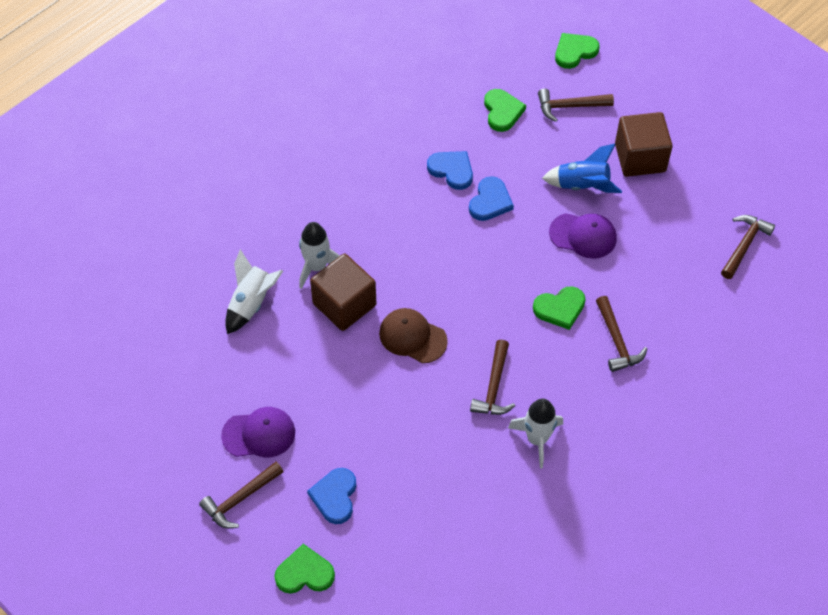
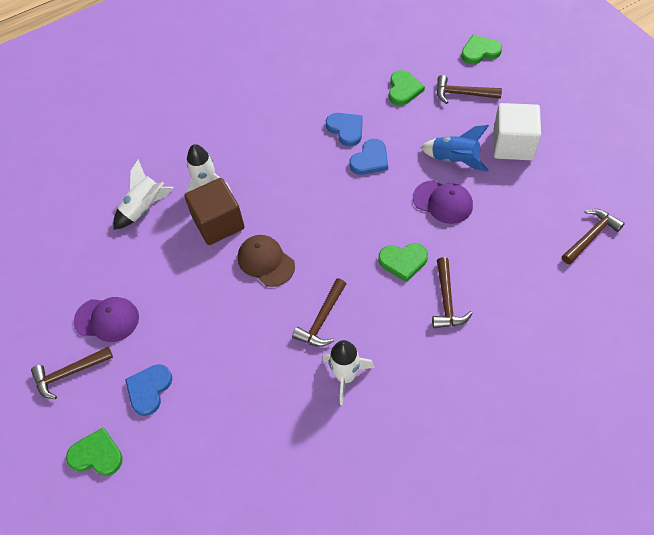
camera: 20 degrees right, 0 degrees up
(640, 158) = (513, 145): brown cube -> white cube

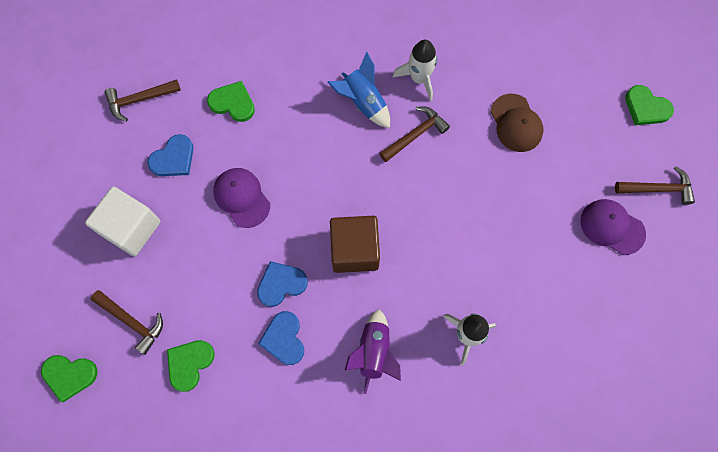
camera: 160 degrees left, 15 degrees up
(144, 208) = (543, 343): white rocket -> none
(149, 389) = (589, 142): blue heart -> blue heart (173, 158)
(218, 223) = (470, 283): brown cube -> brown cube (354, 250)
(266, 261) = (441, 216): brown cap -> brown cap (516, 123)
(274, 149) = (374, 352): none -> purple rocket
(403, 261) = (315, 155): green heart -> green heart (233, 103)
(447, 301) = (300, 101): brown hammer -> none
(455, 159) = (198, 240): blue rocket -> blue rocket (363, 102)

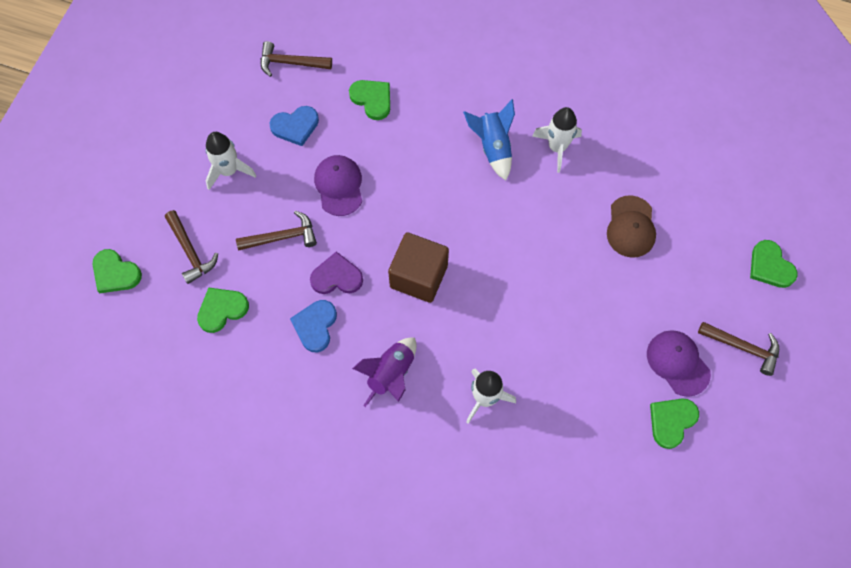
camera: 25 degrees right, 5 degrees down
(131, 228) = (229, 171): white cube -> white rocket
(281, 284) = (336, 277): blue heart -> purple heart
(415, 134) = (527, 197): brown hammer -> brown hammer (282, 237)
(631, 281) = (671, 421): none -> green heart

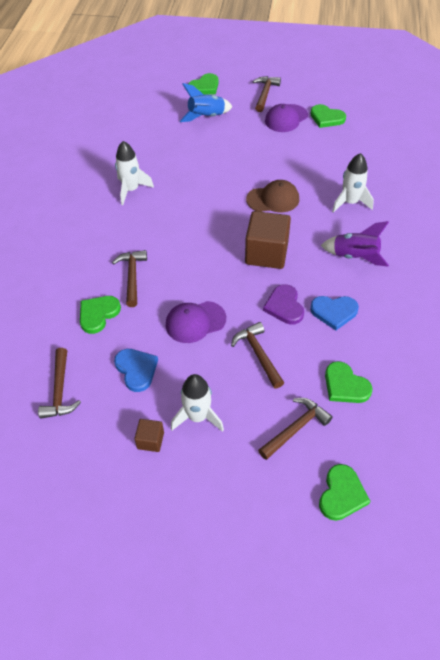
camera: 100 degrees left, 15 degrees down
(217, 129) = (150, 440): none -> brown cube
(416, 134) = (132, 276): none -> brown hammer
(493, 147) = (137, 226): blue rocket -> blue rocket (206, 117)
(631, 227) = (191, 146): brown cap -> brown cap (273, 199)

